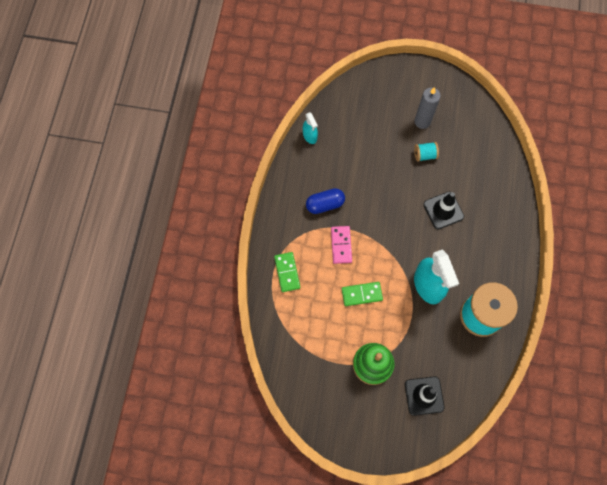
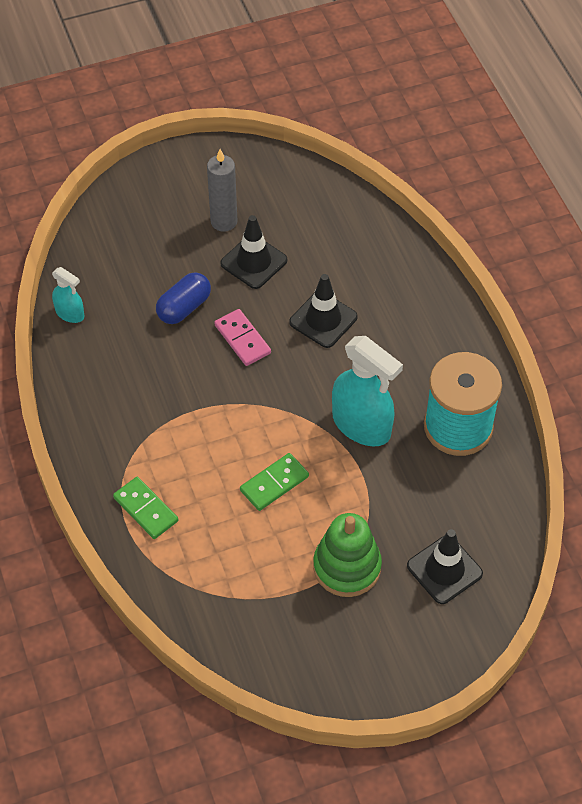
camera: 30 degrees left, 15 degrees down
(325, 204) = (147, 392): blue capsule -> blue capsule (184, 307)
(341, 245) = (204, 434): pink domino -> pink domino (242, 339)
(425, 155) = (254, 262): turquoise spool -> black traffic cone

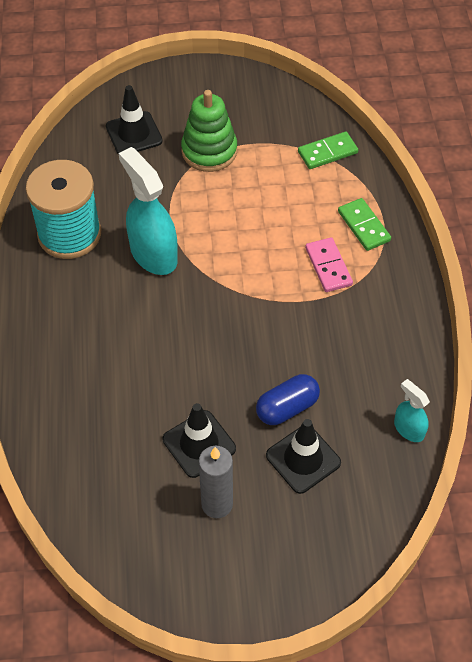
camera: 165 degrees left, 0 degrees up
(242, 339) = (236, 359): pink domino -> pink domino (328, 266)
(274, 483) = (247, 223): green domino -> green domino (327, 152)
(323, 320) = (150, 361): black traffic cone -> black traffic cone (303, 459)

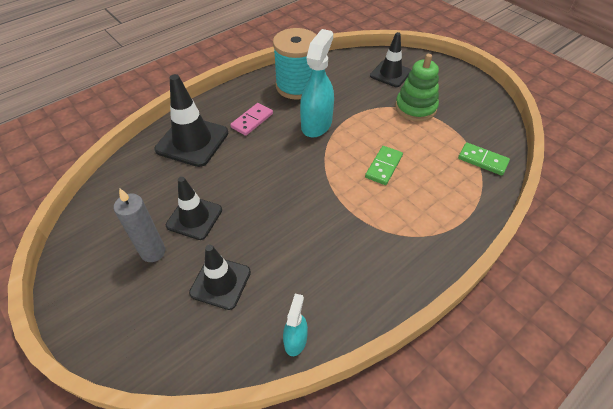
camera: 55 degrees right, 5 degrees down
(72, 391) = (192, 141): none -> black traffic cone
(287, 408) = (256, 250): blue capsule -> none
(328, 266) = (392, 210): pink domino -> pink domino (252, 120)
(363, 226) = (446, 212): green domino -> green domino (383, 166)

